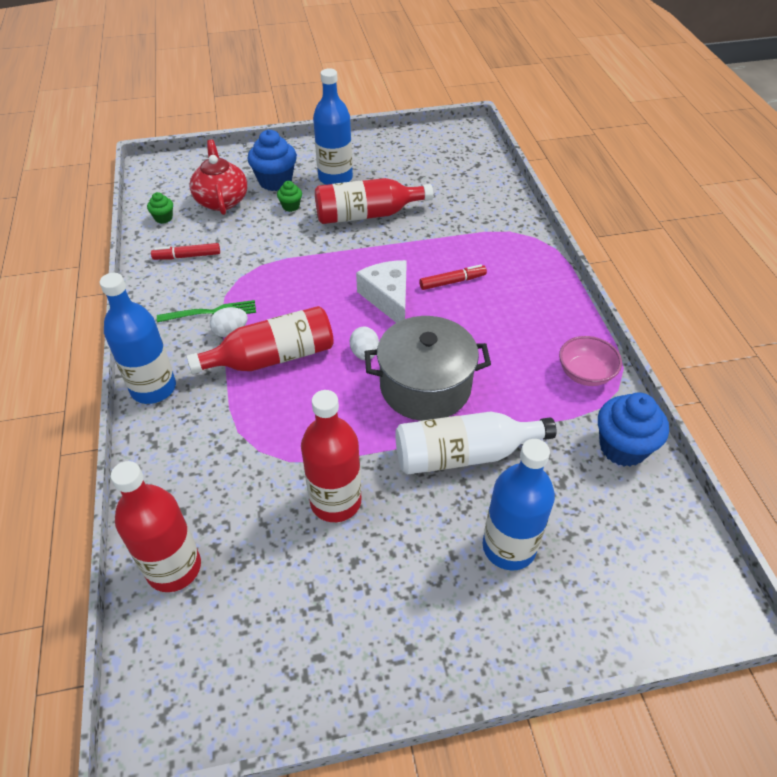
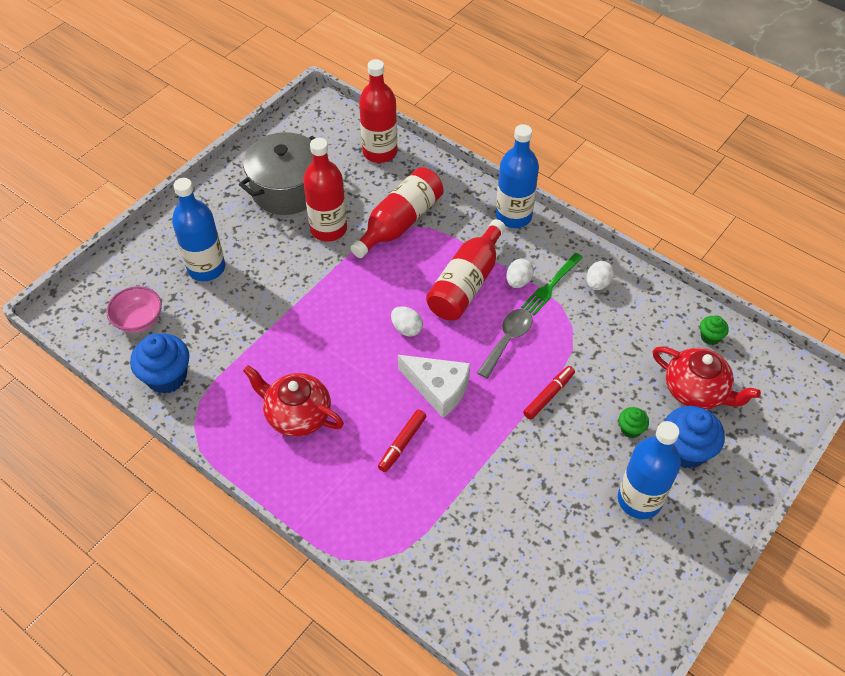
camera: 140 degrees right, 5 degrees up
(177, 292) = (597, 284): none -> white egg
(187, 256) = (636, 316): red marker -> red marker (548, 395)
(297, 297) = (507, 340): none -> grey spoon
(367, 215) = (553, 470): red bottle -> red bottle (400, 222)
(425, 386) = (339, 332): grey pot -> grey pot (287, 189)
(464, 454) = (274, 303): white bottle -> none
(519, 345) = (297, 415): none -> red teapot
(585, 374) = (227, 423): pink bowl -> pink bowl (139, 320)

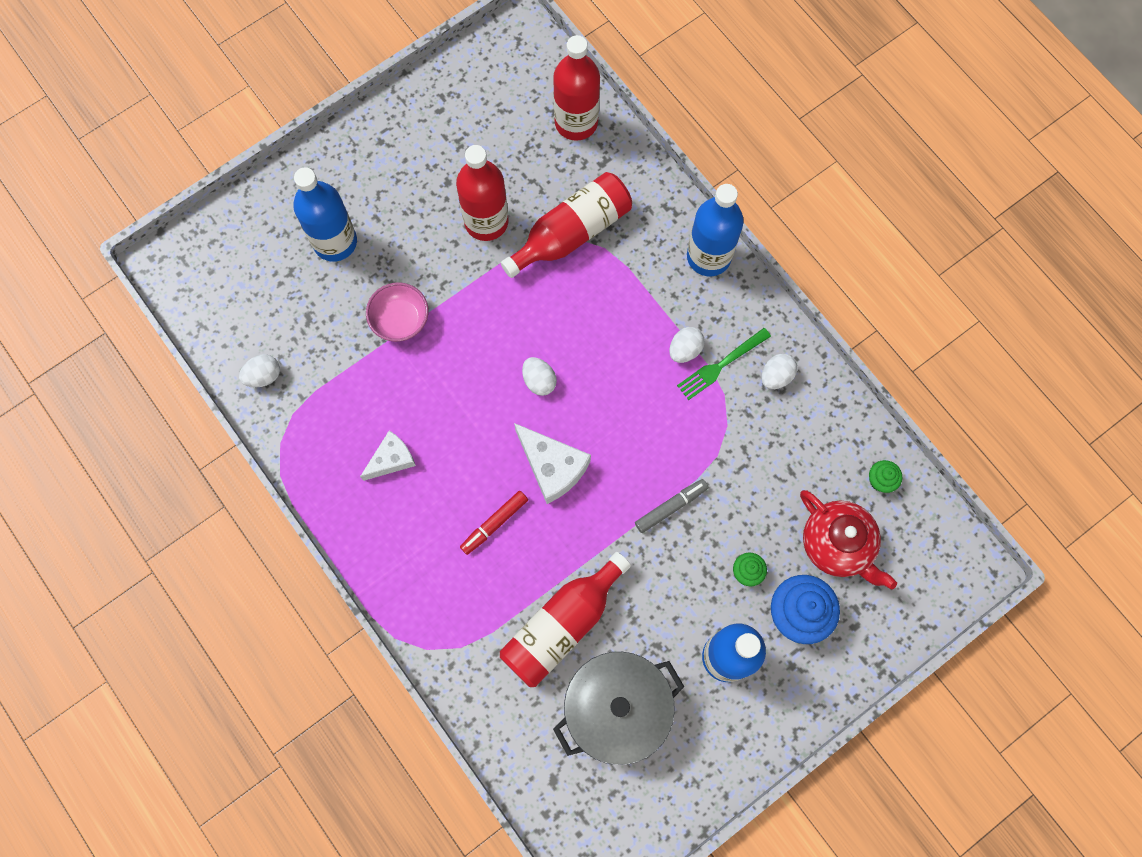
camera: 15 degrees right, 20 degrees up
(139, 320) = (247, 294): pink bowl -> pink bowl (400, 320)
(167, 377) = (263, 376): blue cupcake -> white egg
(287, 189) = (452, 151): grey pot -> grey pot (617, 709)
(297, 415) = (391, 459): red teapot -> white cheese
(466, 283) = (624, 337): red bottle -> red bottle (562, 625)
(507, 340) = (647, 425): grey spoon -> none
(548, 395) = (671, 507): red marker -> grey marker

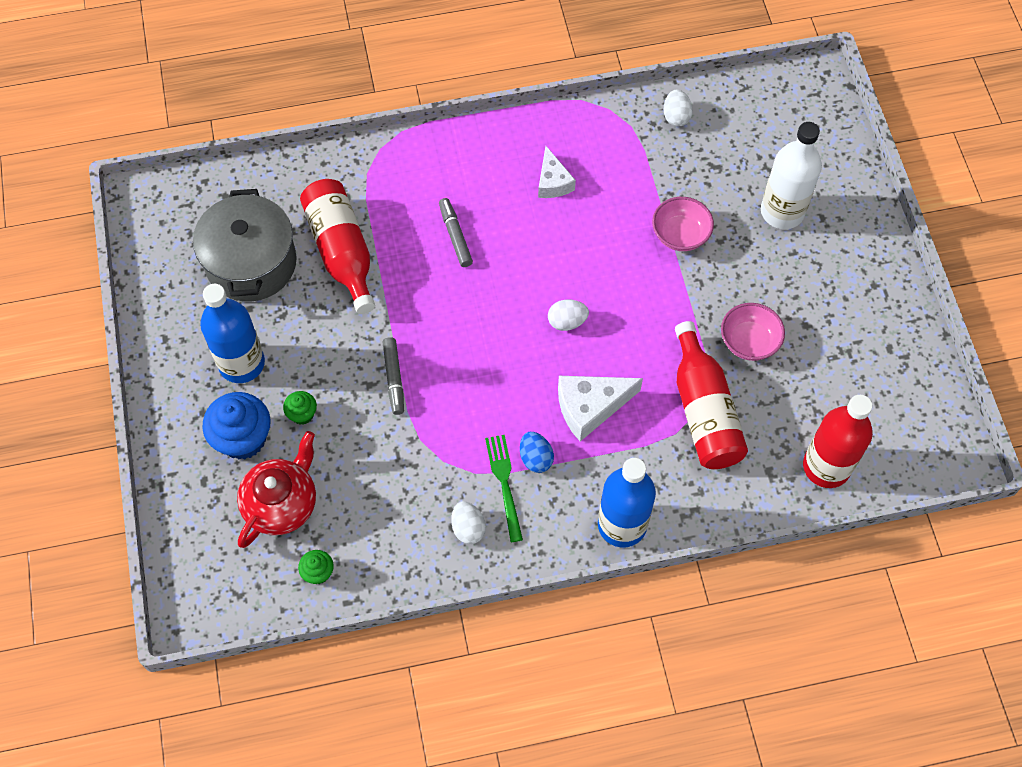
camera: 115 degrees right, 10 degrees down
(335, 242) = (782, 212): blue bottle -> white bottle
(486, 221) = (749, 342): red bottle -> pink bowl
(494, 524) = (455, 236): red marker -> grey marker
(552, 466) = (481, 300): white cheese -> white cheese (590, 407)
(685, 350) = (535, 458): white egg -> blue egg
(838, 544) = (282, 503): red teapot -> red teapot turned 135 degrees clockwise

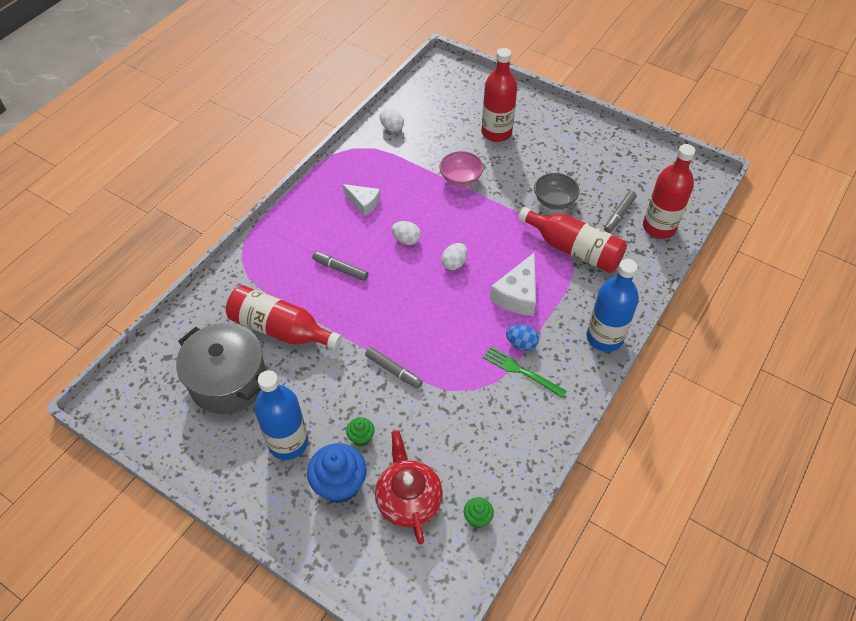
camera: 45 degrees left, 10 degrees down
(468, 528) = (531, 412): white egg -> white egg (406, 240)
(749, 342) = (554, 201): pink bowl -> grey bowl
(782, 212) = (496, 133): white bottle -> red bottle
(799, 416) = (619, 215): none -> grey marker

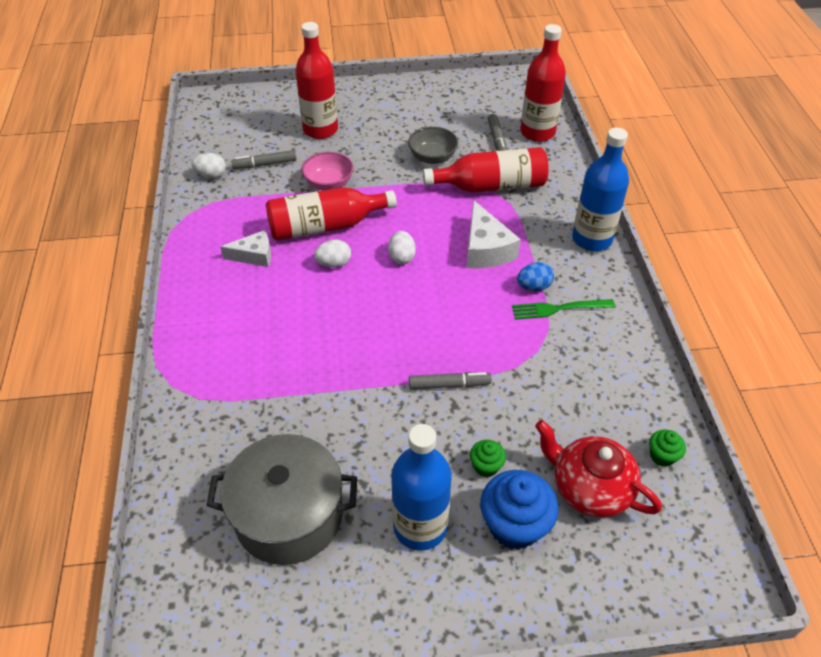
camera: 40 degrees left, 5 degrees down
(281, 329) = (293, 424): red bottle -> red bottle (325, 226)
(340, 269) = (295, 328): grey marker -> grey marker (265, 164)

